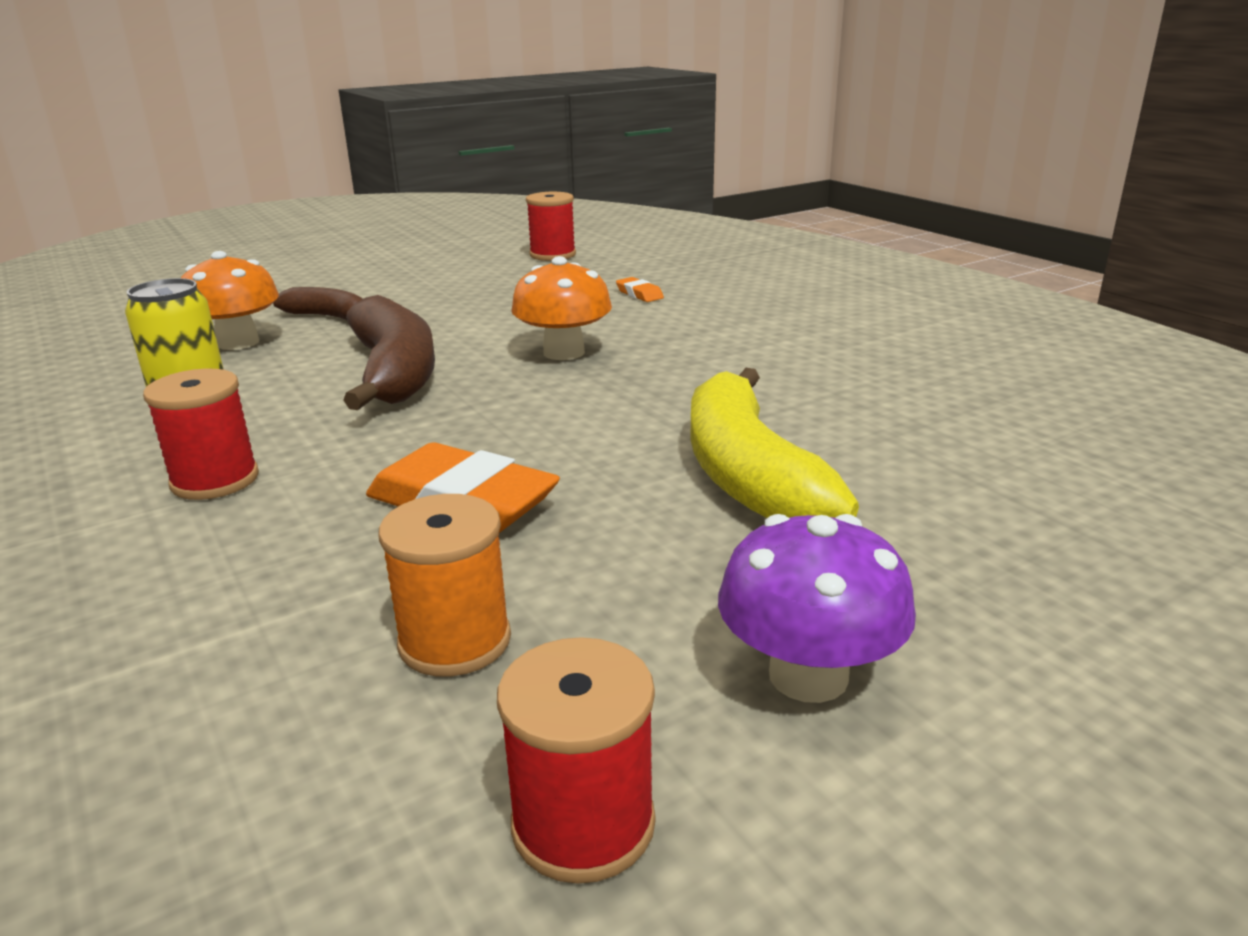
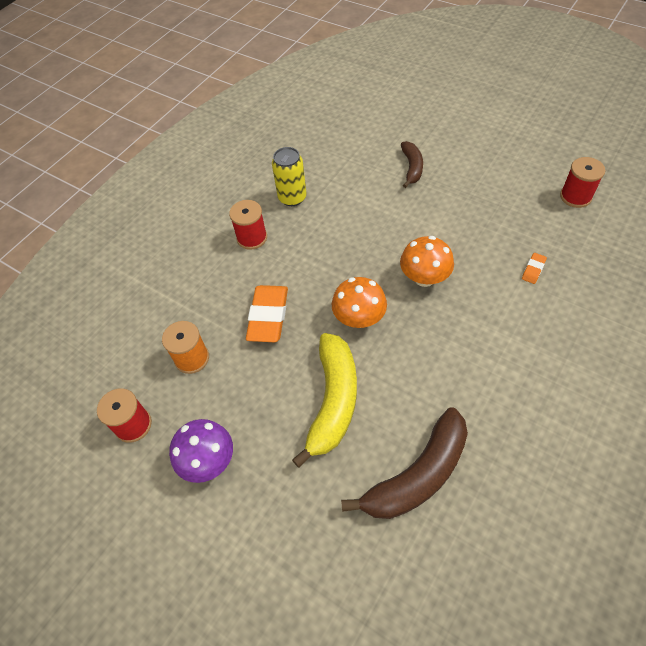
camera: 70 degrees right, 30 degrees up
(238, 343) = (364, 159): orange mushroom -> orange mushroom (359, 318)
(394, 372) = (364, 230): brown banana -> brown banana (418, 475)
(748, 475) = (333, 401): yellow banana -> yellow banana turned 135 degrees clockwise

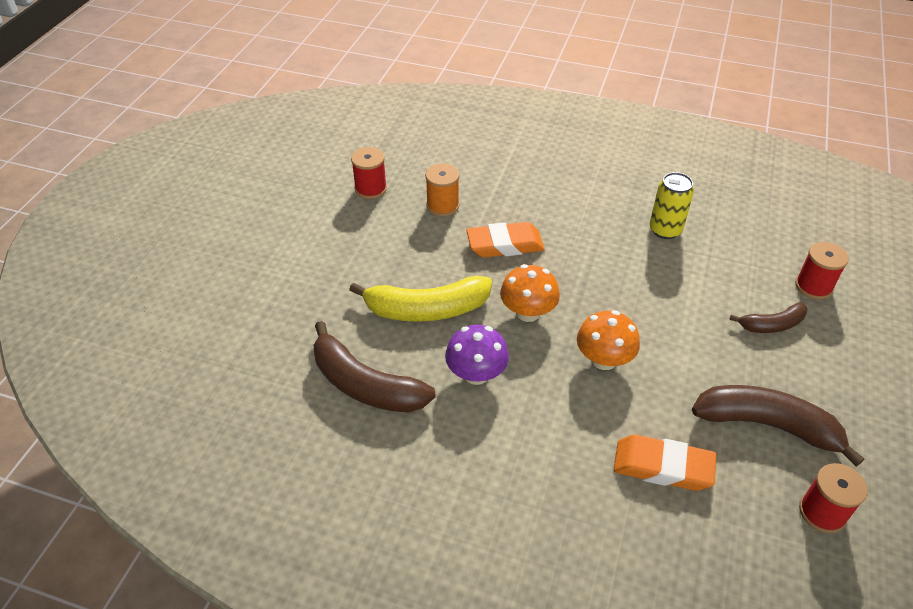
camera: 70 degrees right, 10 degrees down
(208, 460) = (349, 240): purple mushroom -> purple mushroom (476, 374)
(252, 238) = (595, 212): red spool -> red spool (813, 286)
(503, 200) = (767, 425): none -> brown banana
(533, 270) = (662, 467): orange eraser -> orange eraser, size x2.18

